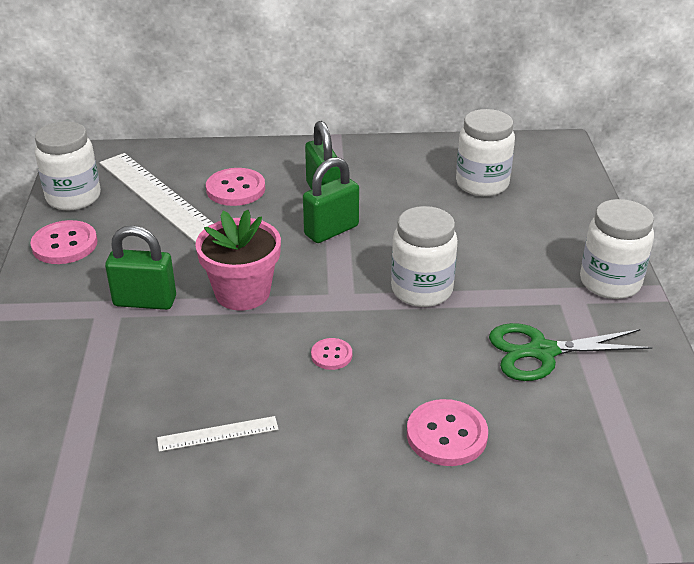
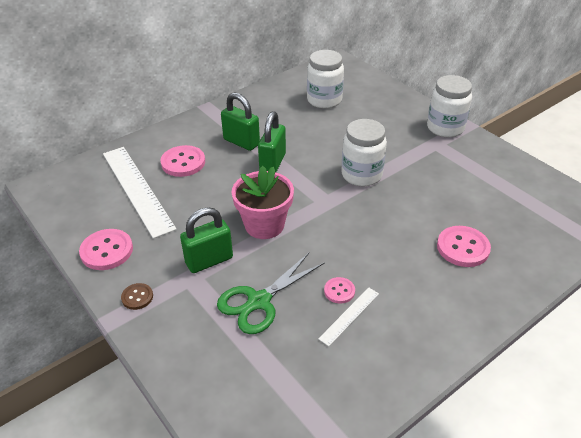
camera: 35 degrees left, 5 degrees up
(41, 302) = (137, 297): none -> brown button
(73, 197) = (73, 216): white jar -> none
(159, 197) = (137, 189): white ruler -> white ruler turned 45 degrees clockwise
(331, 355) = (357, 236): pink button -> pink button (339, 291)
(542, 352) = (456, 180): green scissors -> green scissors (259, 301)

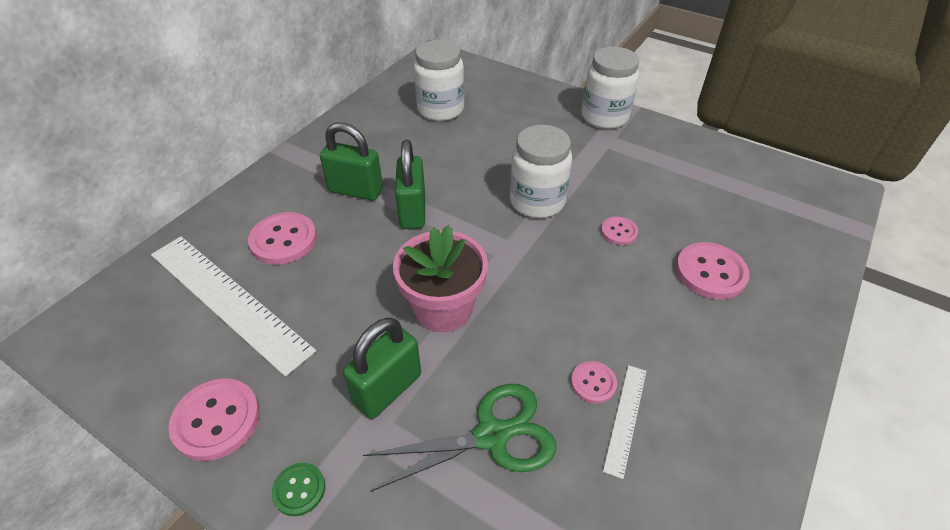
camera: 20 degrees left, 5 degrees up
(137, 297) = (299, 490): brown button -> green button
(259, 301) = (491, 435): green scissors -> green scissors turned 135 degrees counterclockwise
(410, 207) = (619, 232): none -> pink button

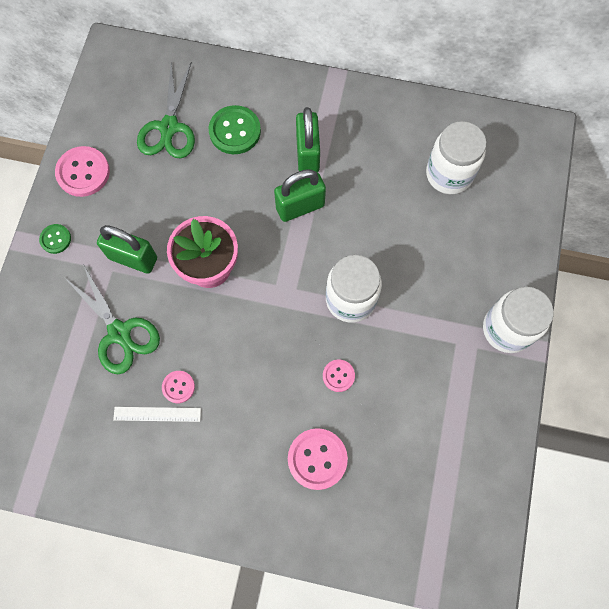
camera: 70 degrees right, 25 degrees up
(228, 300) = (169, 127): white ruler -> green scissors
(283, 240) = (235, 131): pink button -> green button

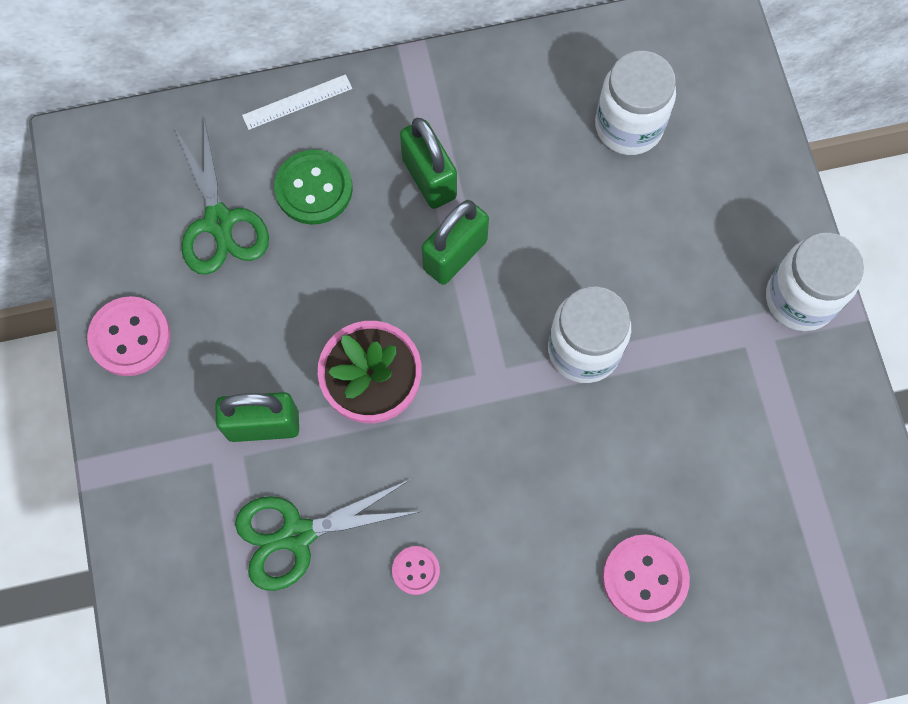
camera: 25 degrees left, 0 degrees up
(55, 239) = (140, 447): green button -> none
(119, 332) = (297, 535): green scissors -> green scissors turned 135 degrees clockwise
(157, 414) = (406, 620): white ruler -> white ruler (297, 102)
(338, 376) = (618, 457): pink button -> none

